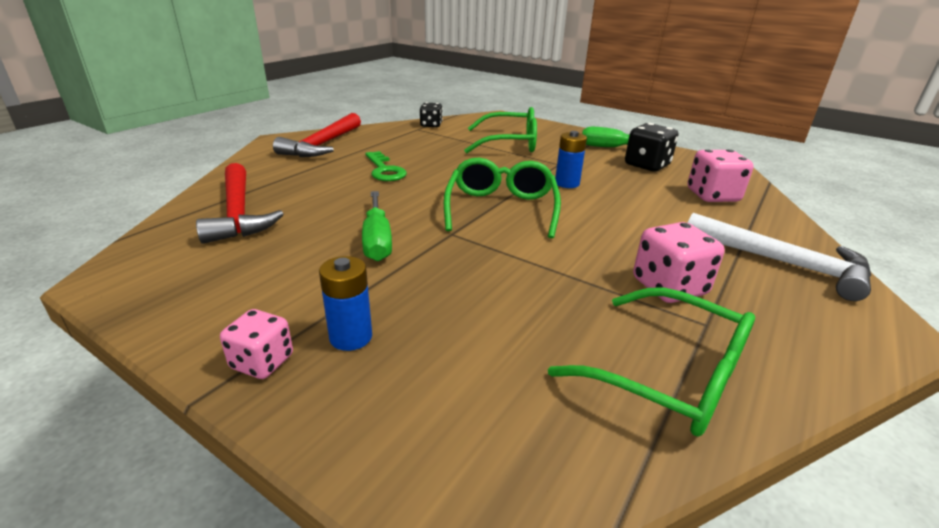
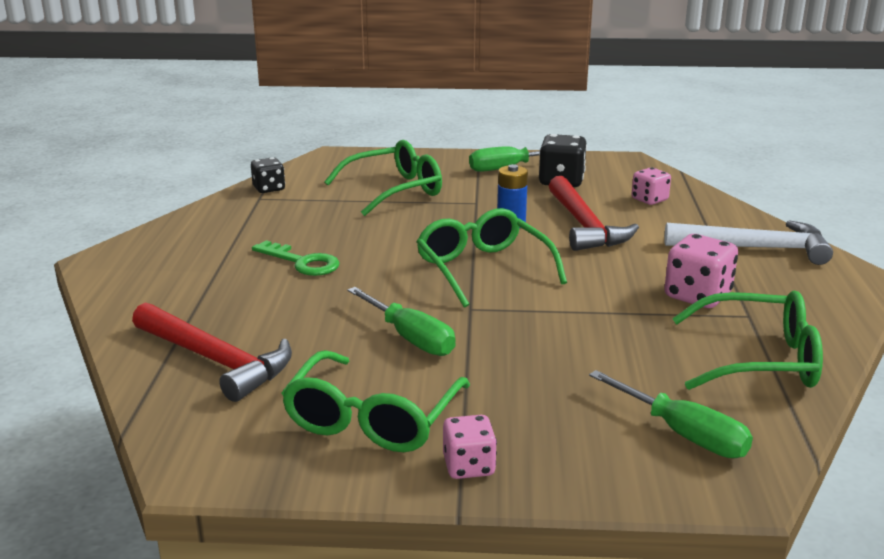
camera: 30 degrees left, 5 degrees down
(260, 290) = (372, 419): none -> green glasses
(323, 144) = (173, 251): red hammer -> red hammer (584, 225)
(351, 337) = (511, 422): blue battery -> none
(487, 422) = (682, 434): none -> green screwdriver
(712, 196) = (649, 200): pink dice -> pink dice, size x0.64

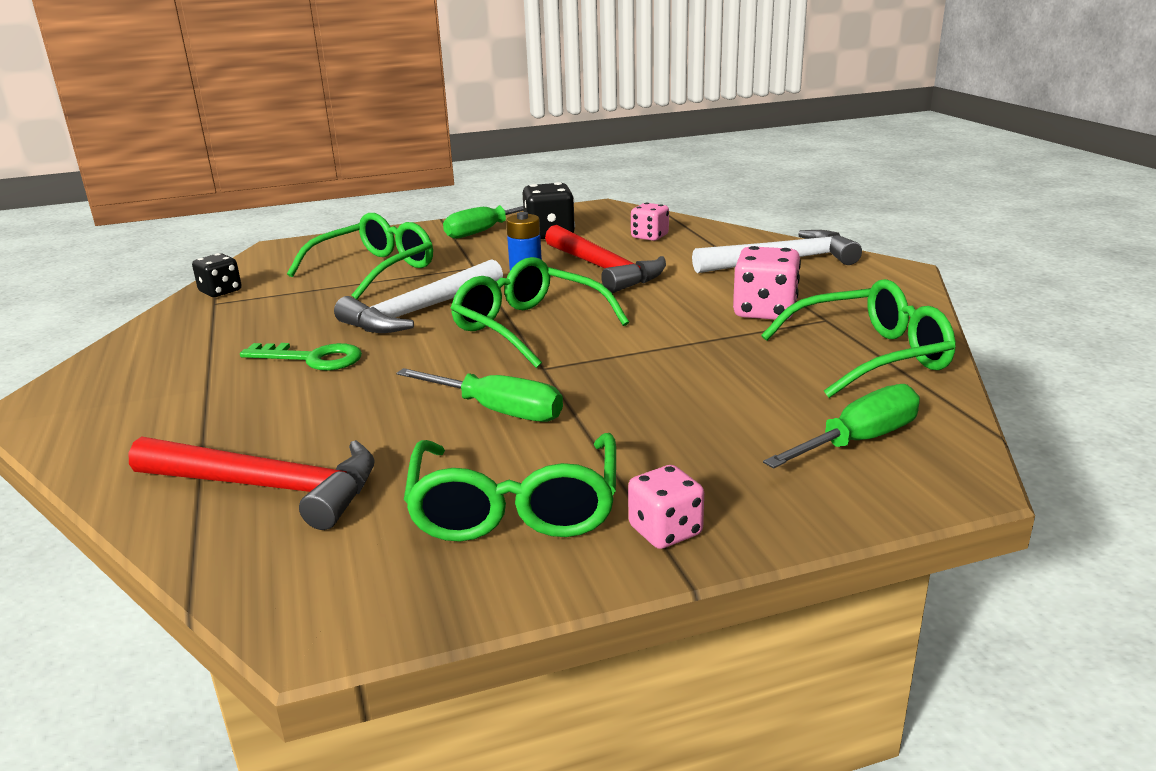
camera: 20 degrees left, 0 degrees up
(407, 236) = (420, 311): none -> white hammer
(682, 434) = (858, 441): green screwdriver -> green screwdriver turned 60 degrees counterclockwise

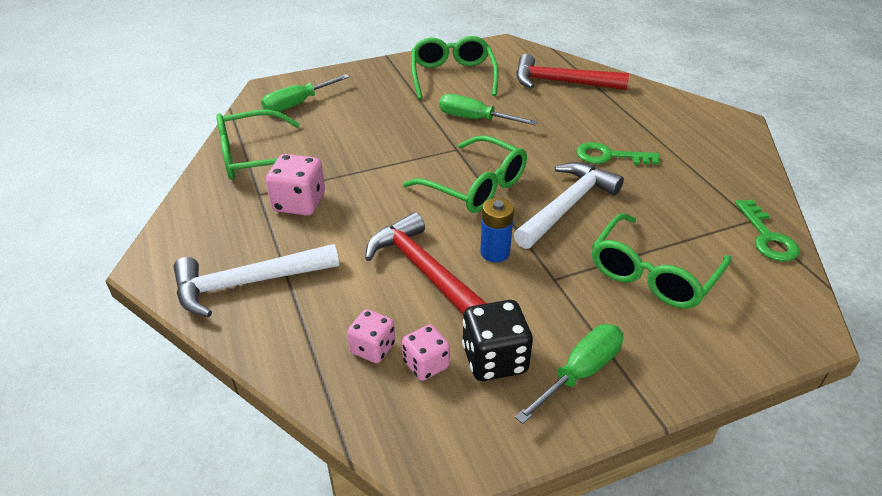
camera: 175 degrees right, 15 degrees up
(220, 291) = (767, 237): black dice -> green key
(665, 531) = (393, 69): pink dice -> pink dice (426, 364)

